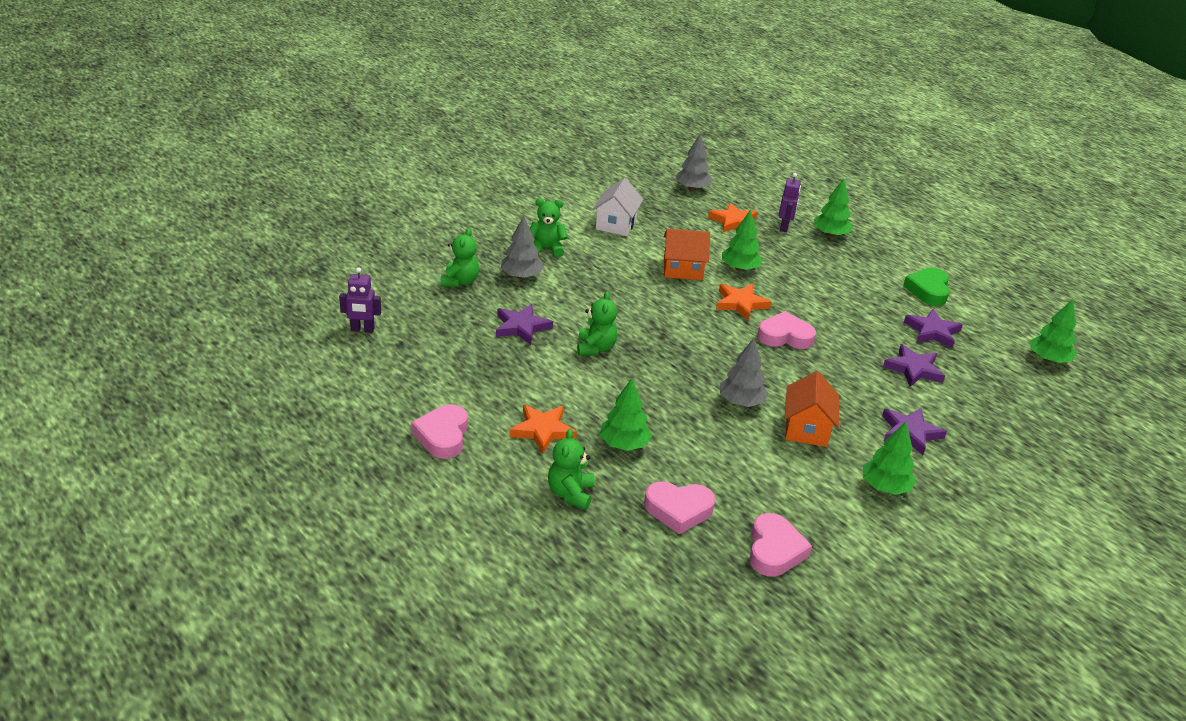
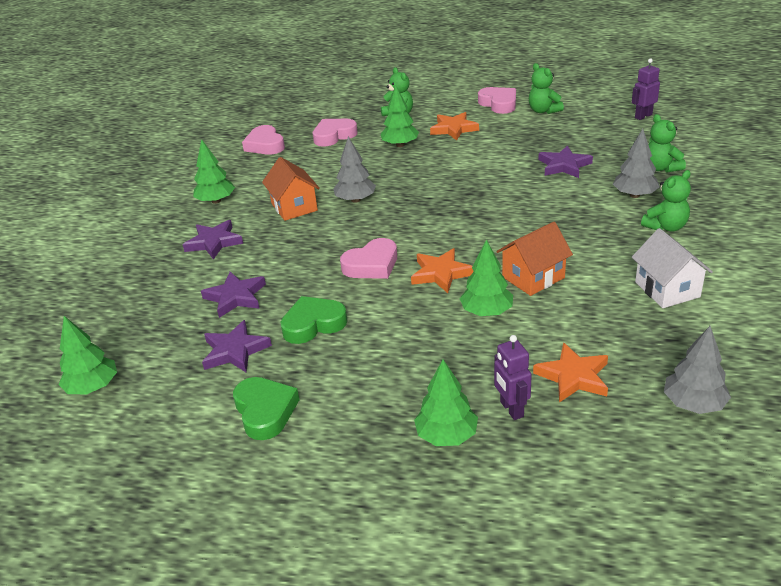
camera: 150 degrees right, 0 degrees up
(595, 348) = (496, 180): green teddy bear -> green teddy bear (543, 111)
(864, 320) = (313, 324): none -> green heart

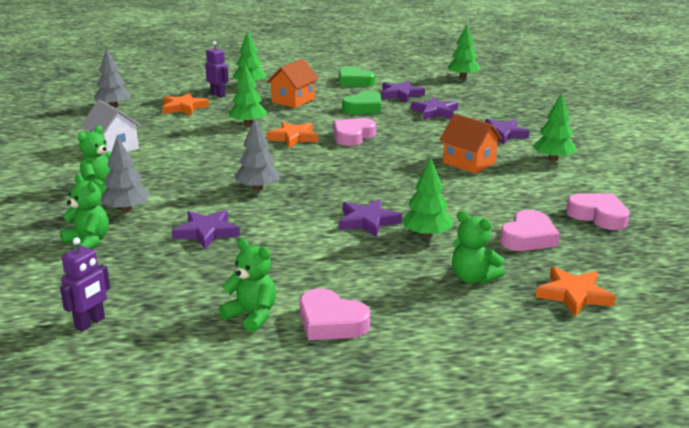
camera: 155 degrees right, 10 degrees down
(355, 200) = (416, 174): grey tree -> grey tree (258, 188)
(434, 160) = (367, 221): none -> purple star
(453, 129) = (373, 266): orange star -> orange star (573, 295)
(533, 277) = (219, 143): orange house -> orange house (293, 101)

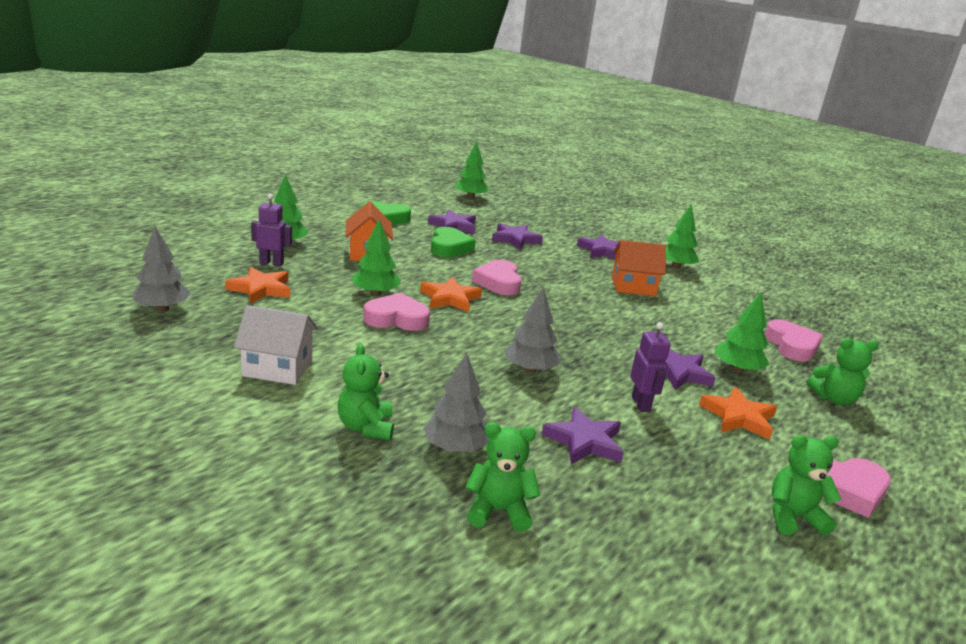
camera: 45 degrees left, 0 degrees up
(90, 323) = (703, 614): purple robot -> purple robot (641, 404)
(573, 295) = (899, 386): orange star -> orange star (738, 417)
(598, 216) = (788, 311): pink heart -> pink heart (396, 319)

